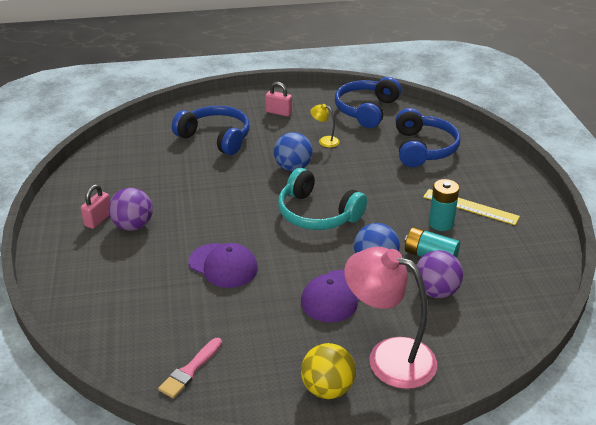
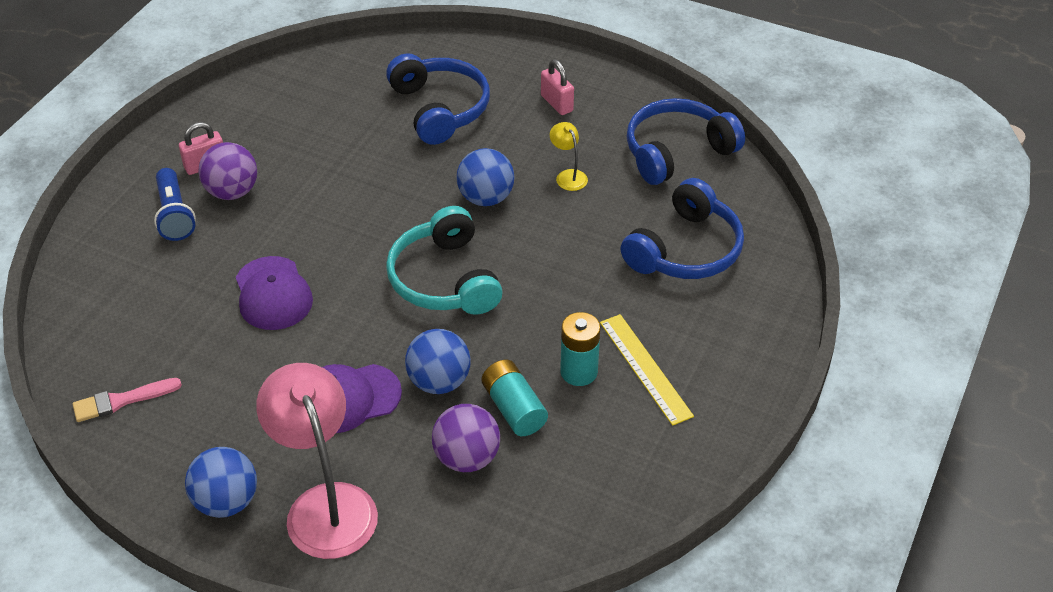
camera: 35 degrees right, 10 degrees up
(107, 253) = (174, 215): none -> blue flashlight
(327, 389) = (226, 502): yellow ball -> blue ball

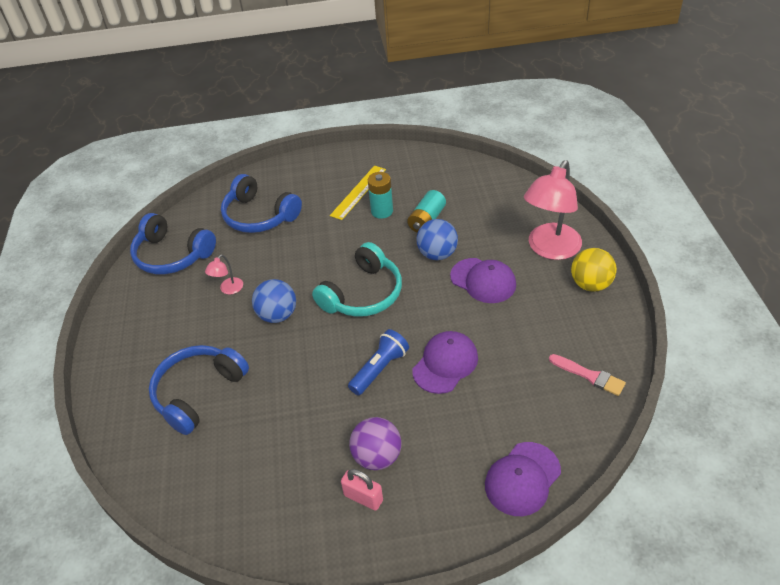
camera: 120 degrees left, 0 degrees up
(94, 273) = (522, 479): none -> purple cap
(174, 215) = (428, 475): blue flashlight -> blue flashlight (379, 369)
(226, 502) = (590, 284): blue ball -> yellow ball
(467, 458) = (472, 219): purple ball -> none
(556, 103) = (154, 332): pink padlock -> none
(568, 176) = (228, 289): yellow lamp -> pink lamp
(685, 249) = (259, 215): blue headphones -> blue headphones turned 150 degrees counterclockwise

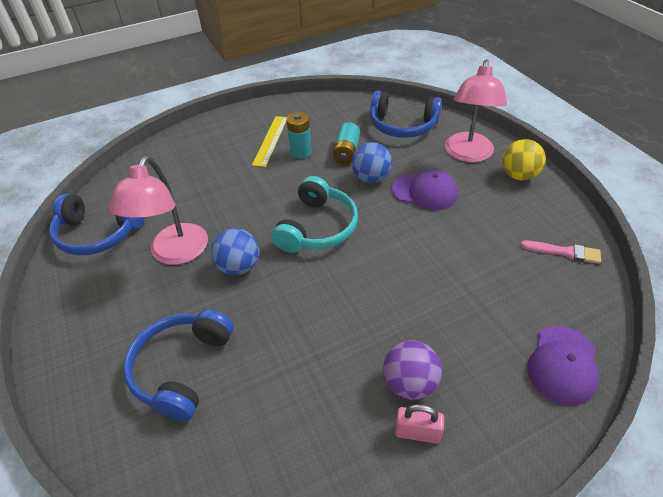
camera: 20 degrees left, 0 degrees up
(228, 289) = (175, 253): pink lamp -> pink lamp, size x2.31
(259, 215) = (180, 178): blue headphones -> blue headphones (402, 125)
(379, 369) = (368, 294): blue flashlight -> none
(445, 364) = (430, 273): purple cap -> none

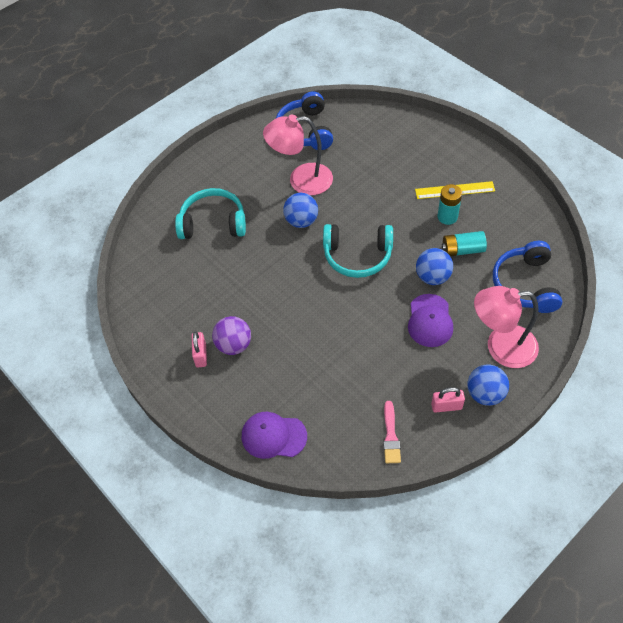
camera: 75 degrees right, 10 degrees up
(182, 368) = (213, 223): blue headphones -> turquoise headphones
(518, 175) = (485, 394): yellow ball -> blue ball
(530, 203) = (446, 406): none -> pink padlock

